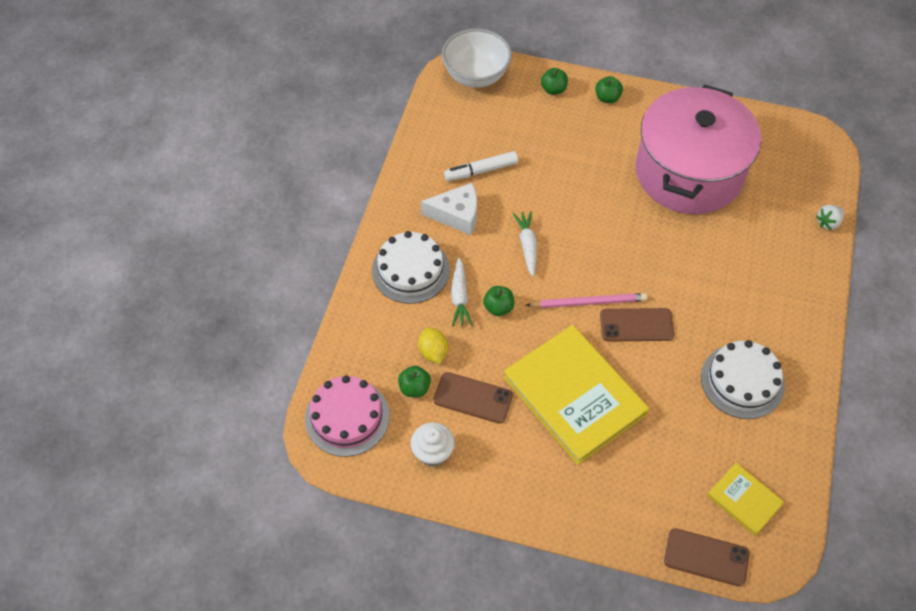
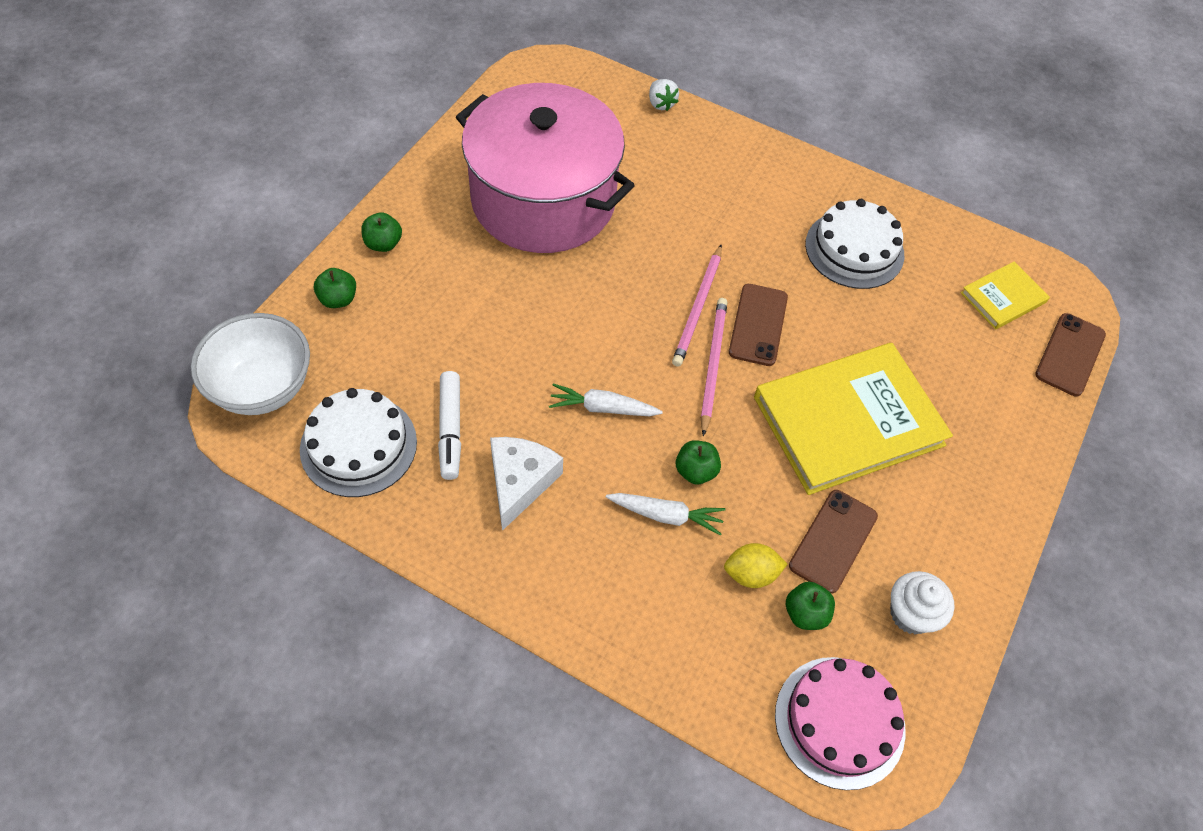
camera: 80 degrees left, 0 degrees up
(410, 270) = (601, 570): white cake -> white cake (358, 445)
(635, 284) = (698, 308): none -> pink pencil

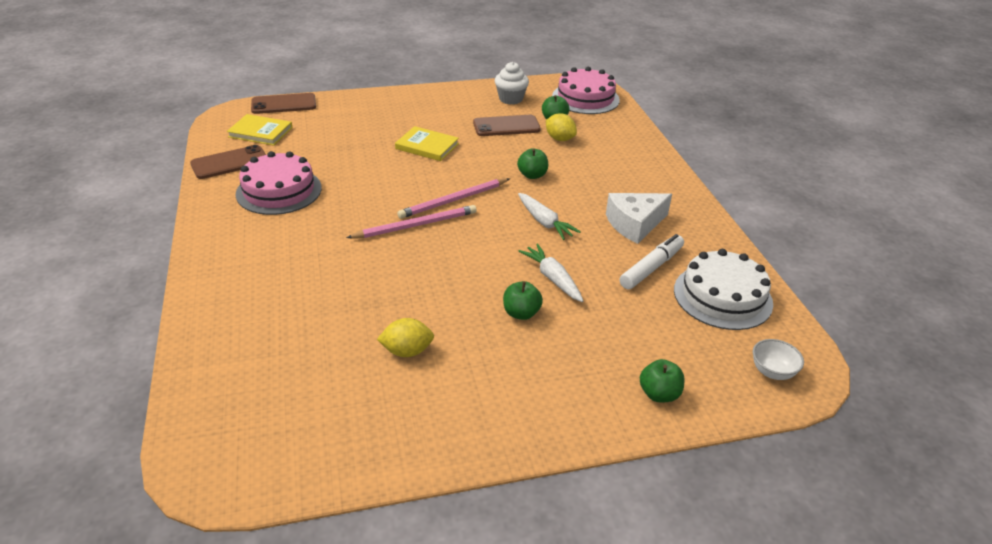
camera: 130 degrees left, 20 degrees down
(263, 387) = (772, 372): white bowl -> white bowl, size x0.45
(383, 244) = (577, 412): green apple -> green apple (521, 313)
(543, 200) = (407, 351): pink pot -> yellow lemon
(661, 104) = (194, 354): white strawberry -> none
(666, 515) = (571, 172): white carrot -> white carrot (552, 278)
(758, 325) = (398, 198): brown phone -> brown phone (230, 163)
(848, 421) = (427, 146): yellow book -> yellow book, size x0.48
(854, 249) = (279, 191): white cake -> pink cake

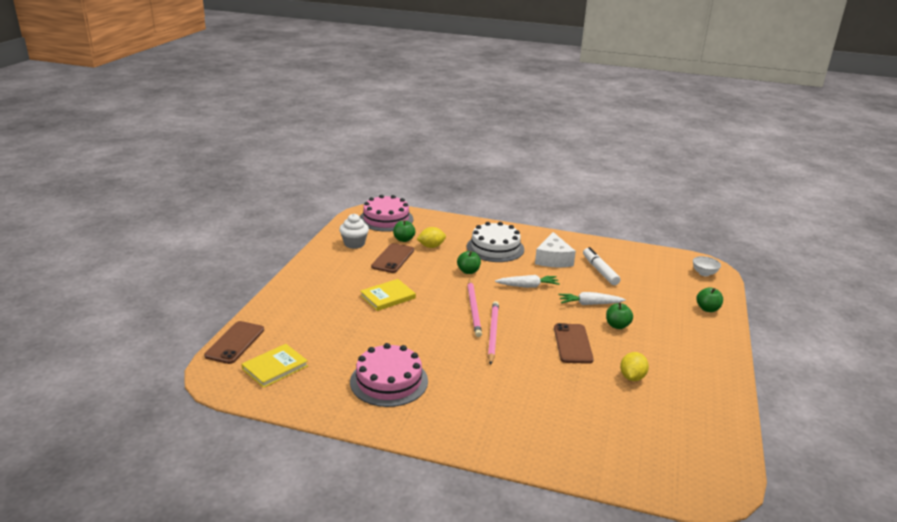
camera: 60 degrees left, 10 degrees down
(230, 163) = (314, 396): brown phone -> brown phone (572, 344)
(722, 296) = (638, 261): white cake -> white cake (495, 248)

